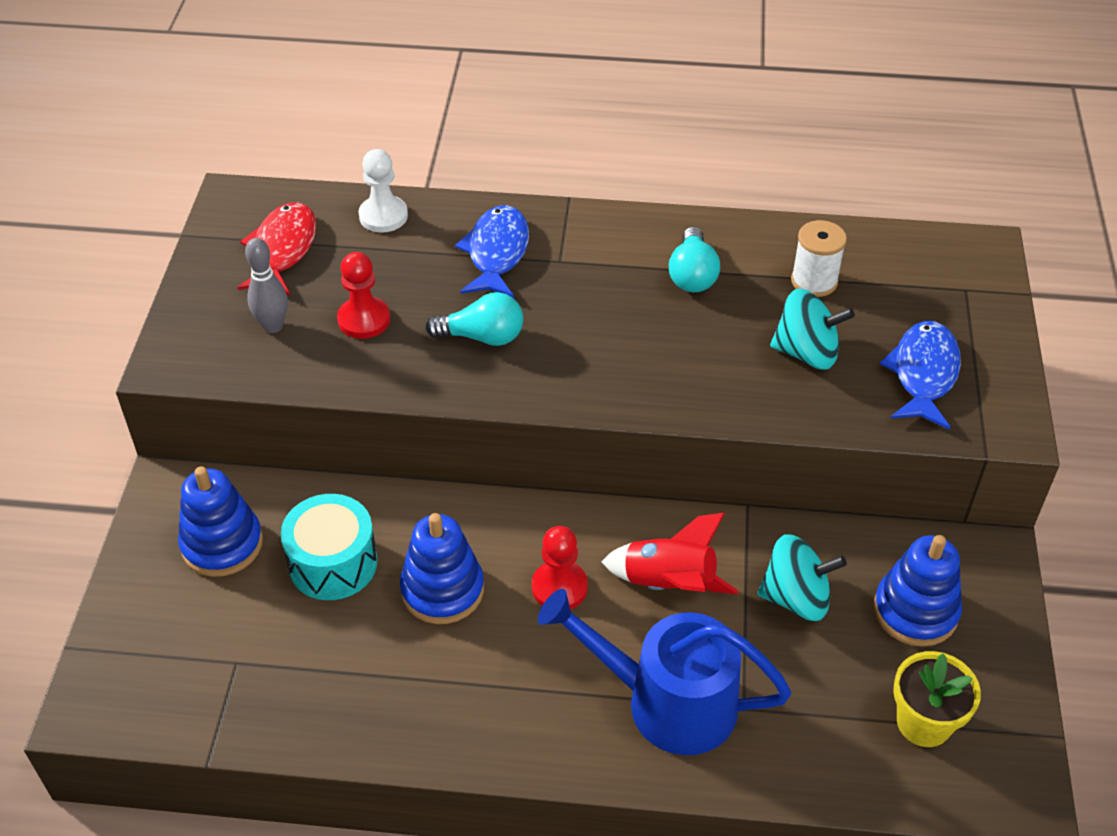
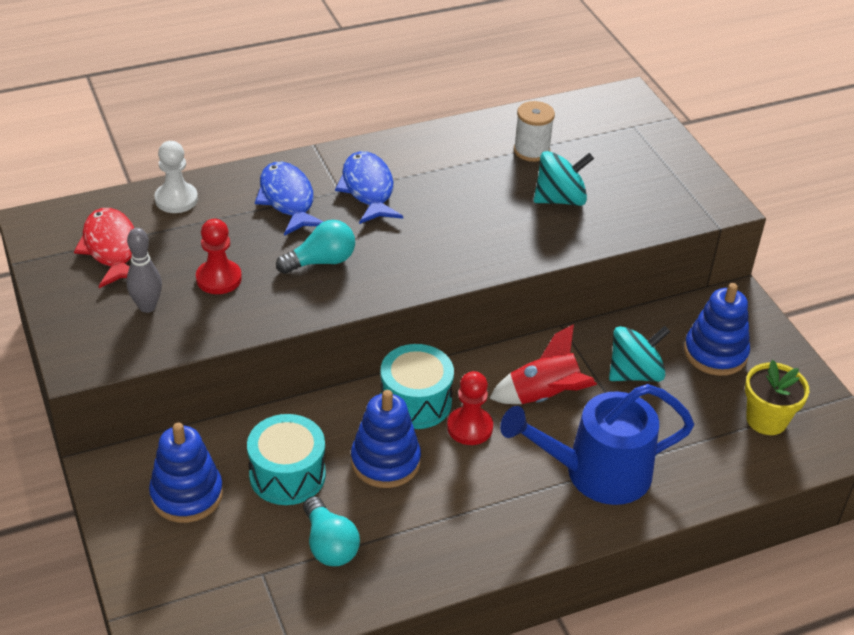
camera: 30 degrees left, 5 degrees down
(520, 533) = (415, 402): none -> turquoise drum
(692, 275) = (444, 172): turquoise light bulb -> turquoise light bulb (329, 545)
(923, 374) = (645, 188): blue fish -> blue fish (368, 189)

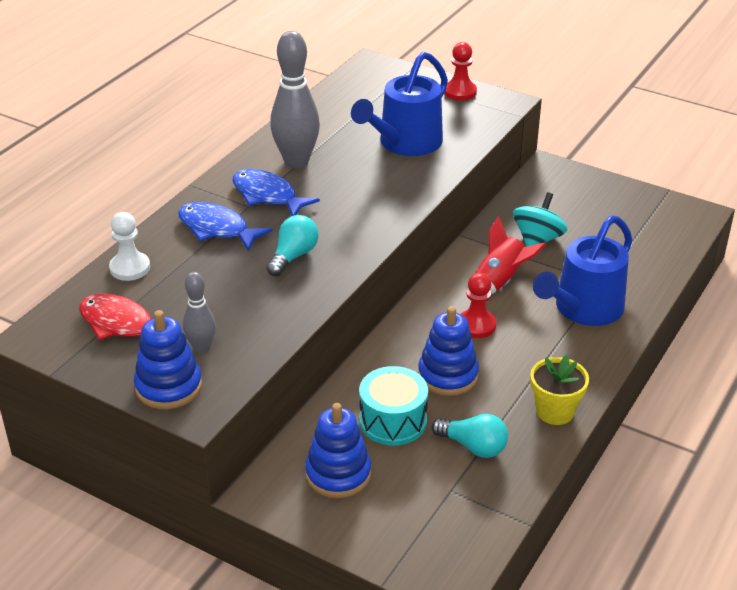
camera: 35 degrees left, 5 degrees down
(219, 278) = (232, 303): red pawn -> red pawn (460, 92)
(415, 402) = (423, 329): turquoise drum -> none
(433, 167) = (296, 161): none -> grey bowling pin
(531, 151) = (350, 122): white spool -> none
(560, 199) = (405, 143): turquoise spinning top -> blue watering can
(715, 353) = (570, 204): blue stacking toy -> blue stacking toy (168, 387)
(766, 420) = (641, 227): yellow flower pot -> yellow flower pot (555, 411)

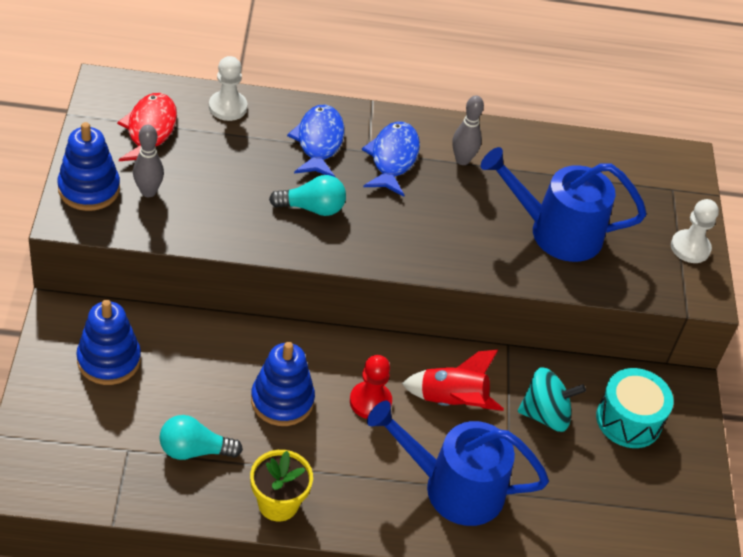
camera: 55 degrees right, 10 degrees up
(296, 161) = (462, 160): grey bowling pin -> grey bowling pin, size x0.55
(393, 421) = (196, 378): turquoise drum -> turquoise drum (628, 420)
(460, 92) = (690, 248): red pawn -> white pawn
(473, 446) = (194, 450): turquoise light bulb -> turquoise light bulb turned 90 degrees clockwise

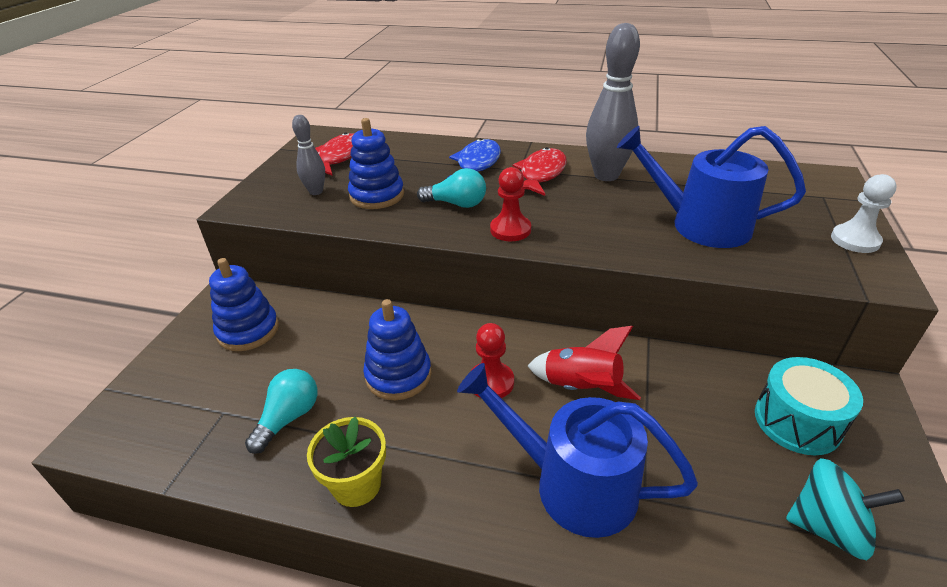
camera: 20 degrees right, 10 degrees down
(89, 189) = (267, 189): blue stacking toy -> blue stacking toy (377, 195)
(194, 450) = (289, 418): turquoise light bulb -> turquoise light bulb turned 105 degrees clockwise
(228, 107) = (408, 145): white pawn -> none
(376, 244) = (510, 230): none -> red pawn
(392, 158) = (541, 174): blue fish -> red fish
(462, 160) = (606, 175): grey bowling pin -> grey bowling pin, size x1.82
(545, 415) = (691, 408): turquoise spinning top -> turquoise spinning top (828, 527)

